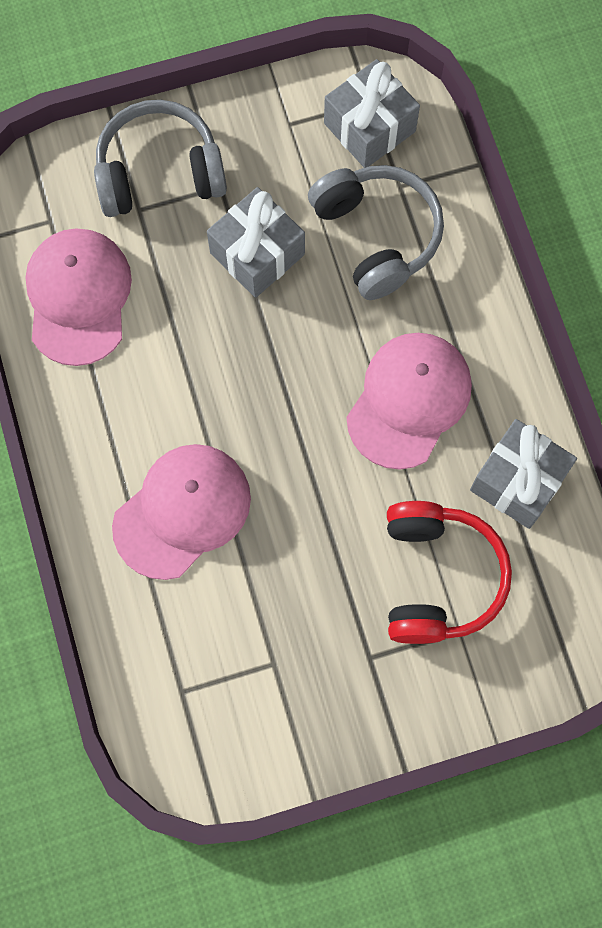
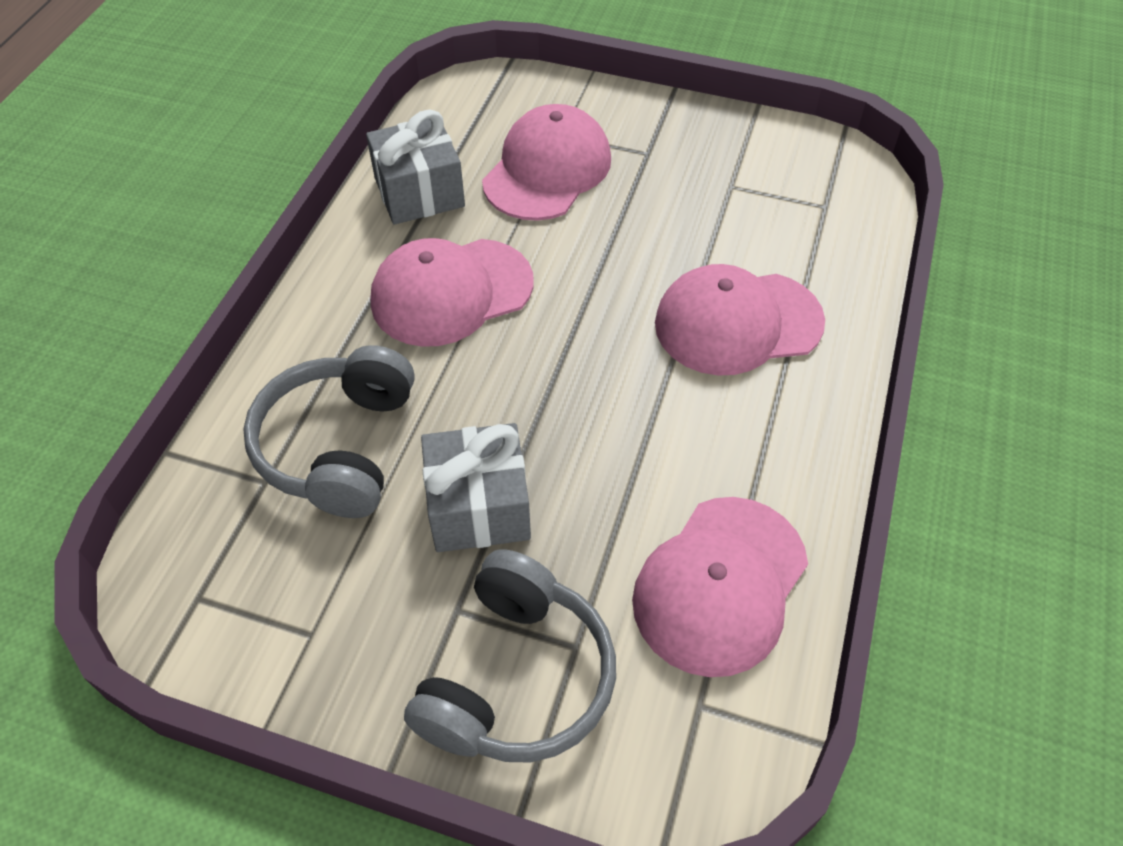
camera: 145 degrees left, 20 degrees down
(159, 172) = (516, 677): grey headphones -> grey headphones turned 90 degrees counterclockwise
(369, 127) = (228, 567): grey gift -> none
(437, 577) = (547, 170): red headphones -> pink cap

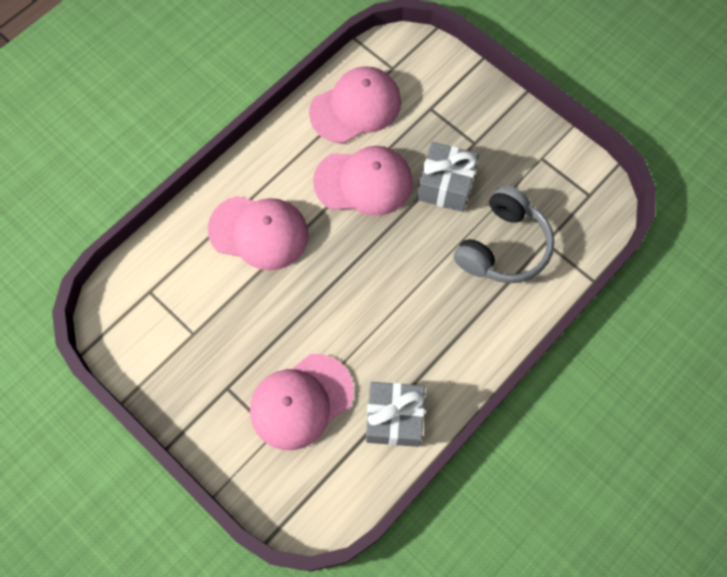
camera: 155 degrees left, 15 degrees up
(451, 292) = (407, 323): pink cap -> pink cap (363, 182)
(516, 677) = (461, 106): grey headphones -> none

